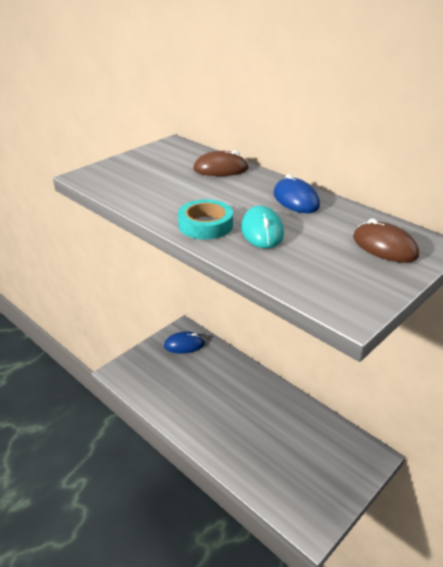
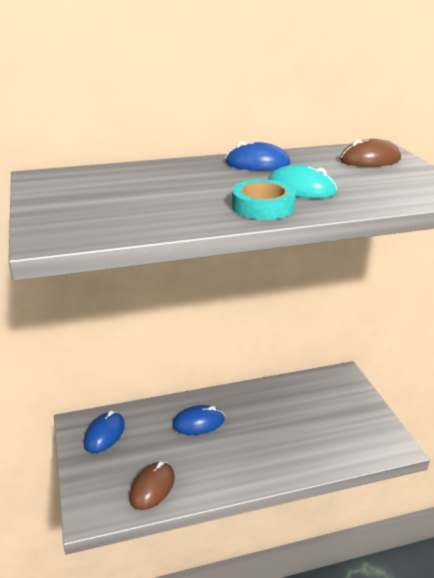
camera: 60 degrees left, 5 degrees down
(221, 169) = (147, 173): brown mouse -> brown mouse (152, 487)
(232, 385) = (198, 423): none -> blue mouse

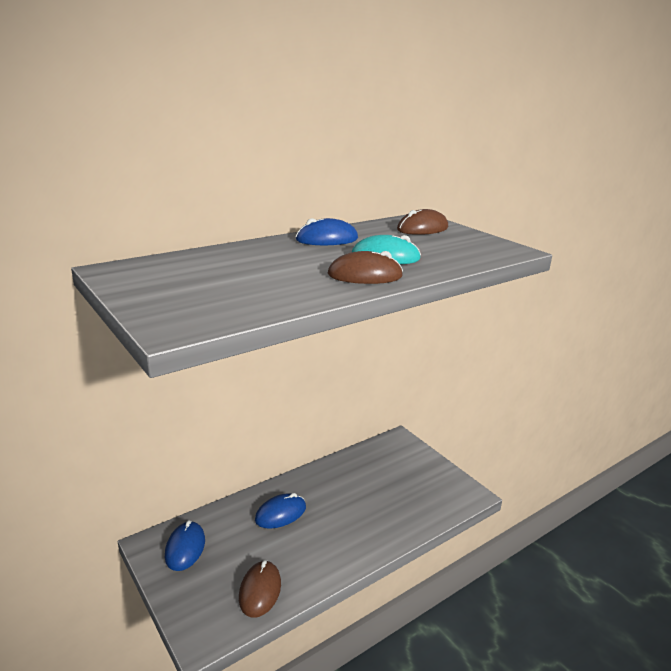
camera: 20 degrees left, 5 degrees down
(263, 206) = (365, 275): turquoise tape -> brown mouse

